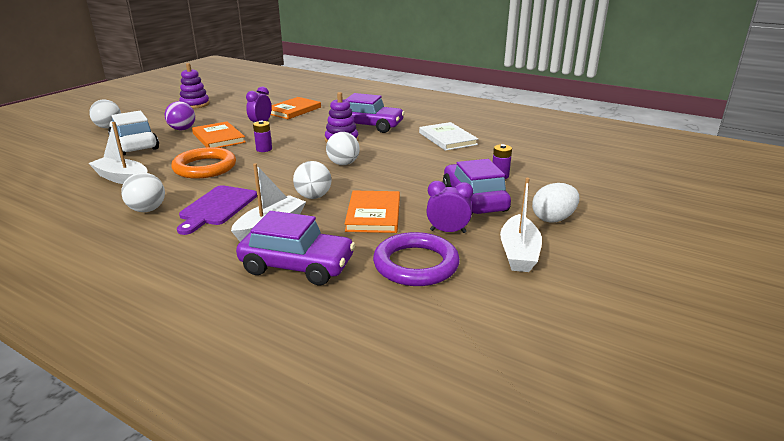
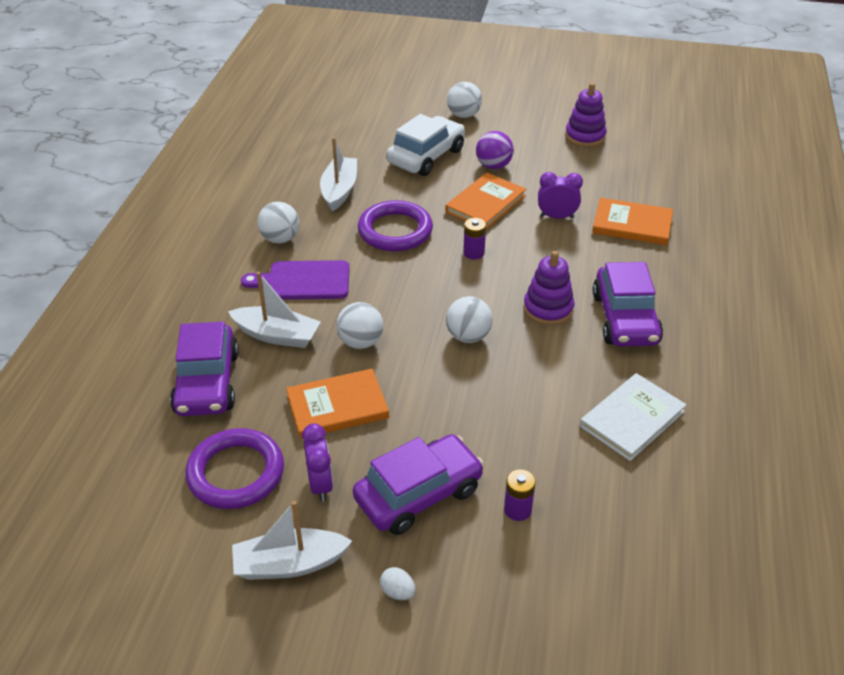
camera: 70 degrees right, 15 degrees up
(205, 167) = (395, 231): orange ring -> purple ring
(553, 219) = (397, 592): white egg -> white egg, size x0.53

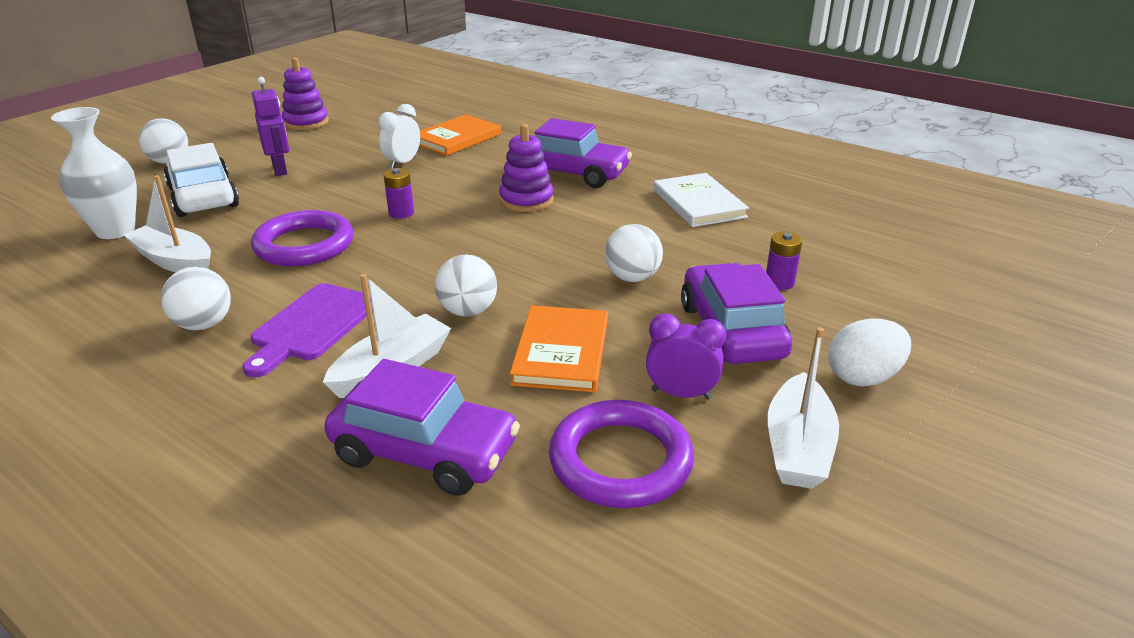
camera: 65 degrees left, 10 degrees down
(358, 148) = (115, 230): none -> white vase
(397, 592) = (863, 377): white egg -> white egg, size x1.88
(468, 336) = (523, 247): white ball -> white ball (632, 278)
(485, 203) = (333, 188): orange book -> none
(493, 166) = (280, 169): purple ball -> purple robot
(556, 217) = (402, 163): purple clock -> white clock

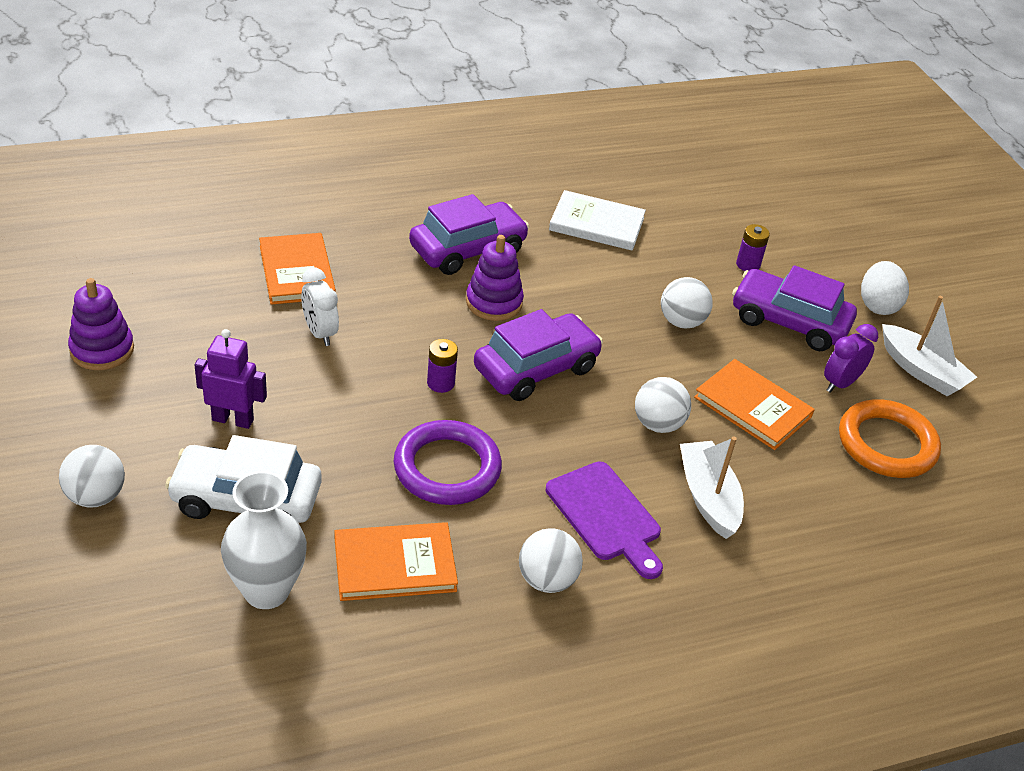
camera: 60 degrees left, 10 degrees up
(175, 261) = (395, 564): white boat -> orange book
(425, 452) = (820, 522): purple car -> purple car (536, 368)
(620, 460) = (886, 444): purple ring -> orange ring

